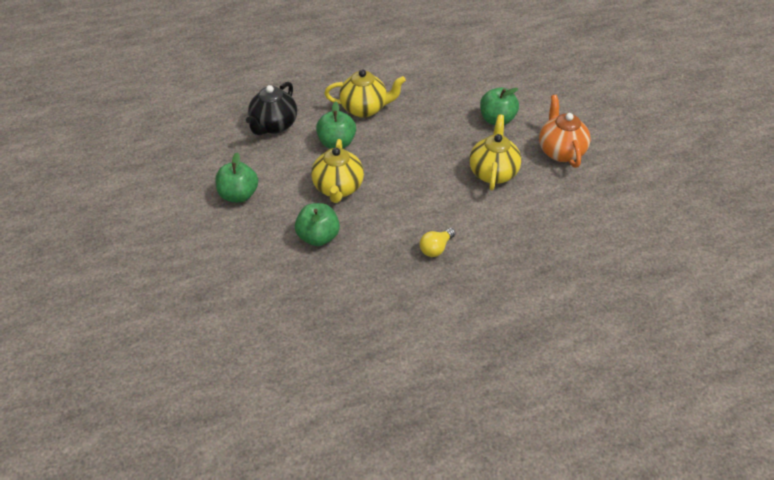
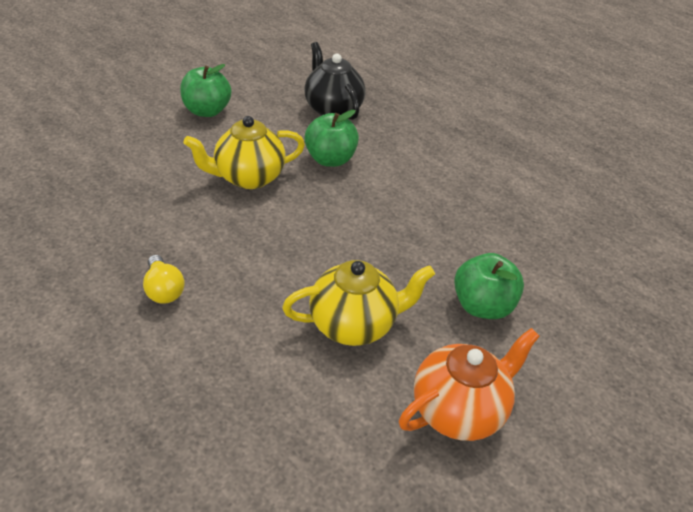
camera: 65 degrees right, 5 degrees down
(274, 126) = (332, 109): black teapot -> black teapot turned 60 degrees clockwise
(318, 237) = (156, 180): green apple -> none
(365, 109) = (410, 169): yellow teapot -> none
(436, 248) = (164, 290): yellow light bulb -> yellow light bulb turned 135 degrees counterclockwise

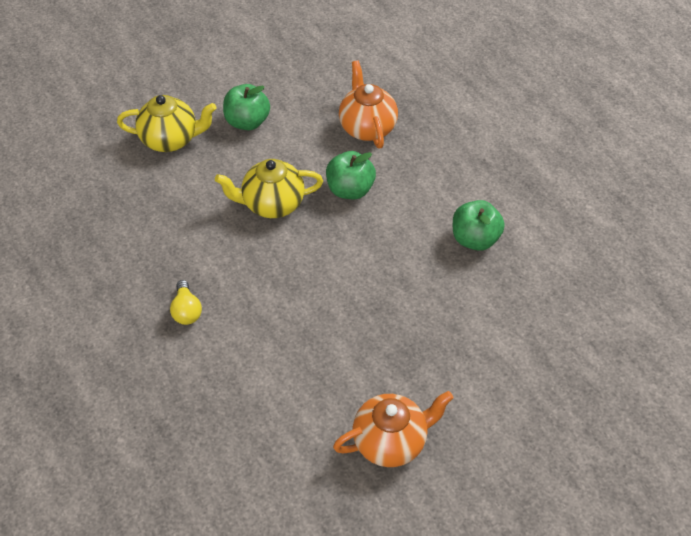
camera: 15 degrees right, 10 degrees up
(332, 109) = (367, 127): black teapot -> orange teapot
(354, 324) = (330, 360): yellow teapot -> yellow teapot (171, 139)
(482, 306) = (440, 356): green apple -> green apple (475, 239)

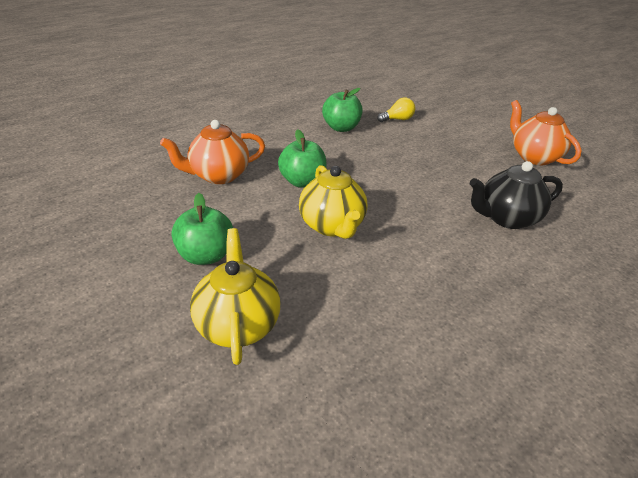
camera: 100 degrees left, 15 degrees down
(186, 311) = (494, 271): yellow light bulb -> yellow light bulb (397, 119)
(261, 351) = (506, 218): none -> black teapot

